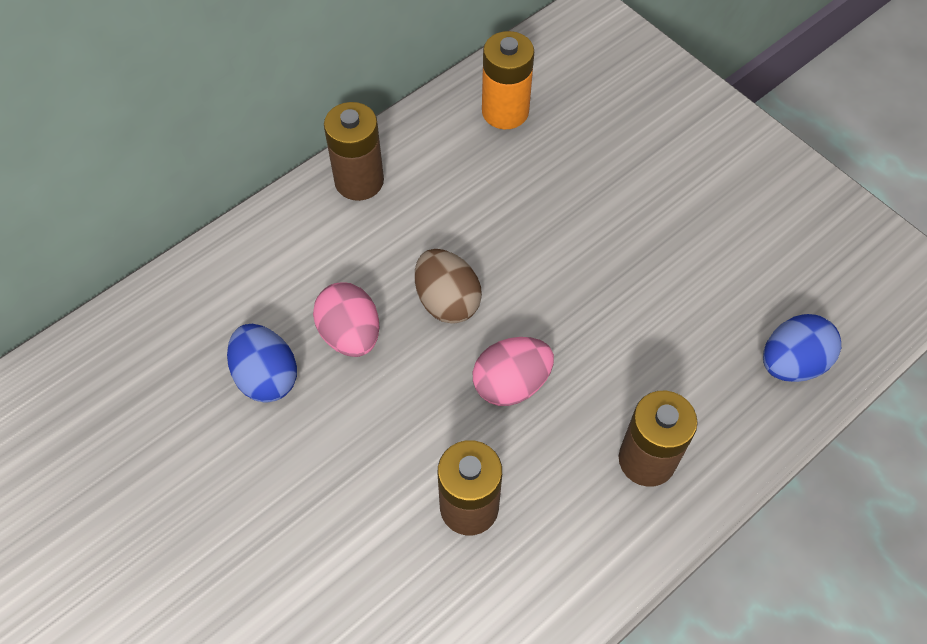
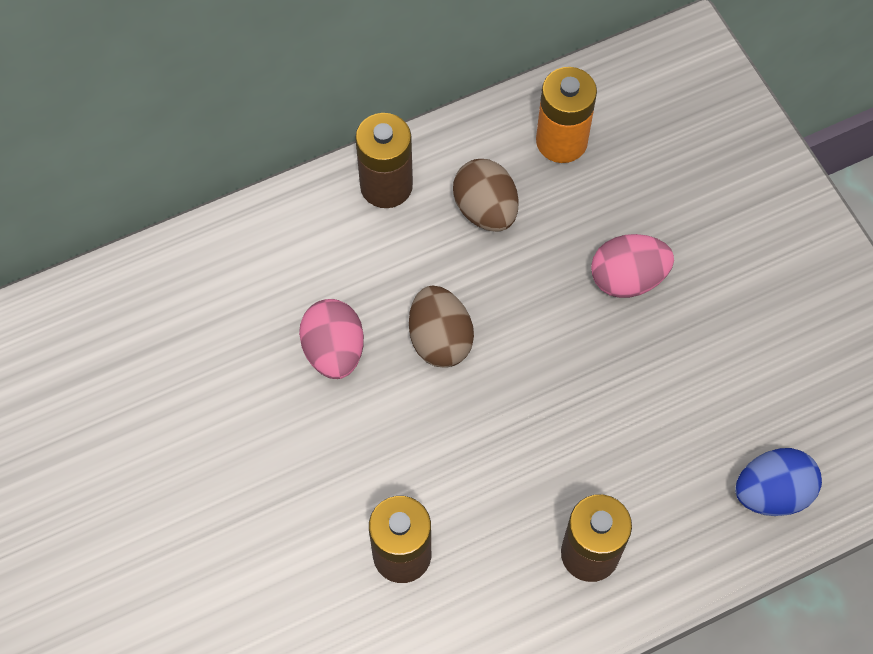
camera: 15 degrees right, 5 degrees up
(266, 376) = (241, 374): blue egg -> none
(455, 181) = (485, 210): none -> brown egg
(511, 384) = (479, 442): pink egg -> pink egg (627, 278)

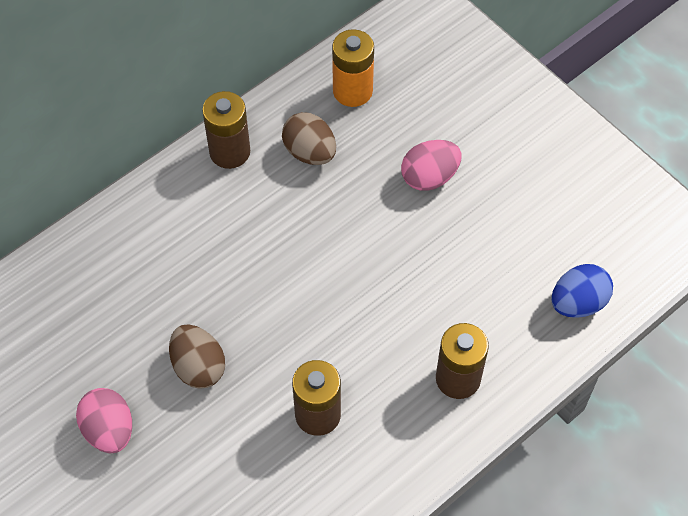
camera: 15 degrees left, 5 degrees down
(334, 351) = (224, 280): pink egg -> pink egg (109, 430)
(440, 339) = (302, 253): brown egg -> brown egg (198, 367)

